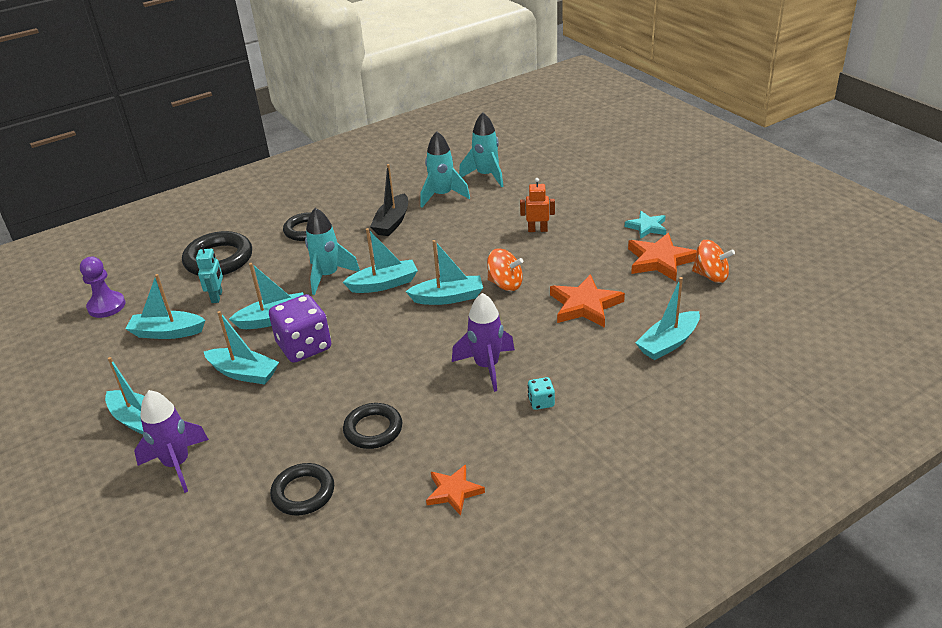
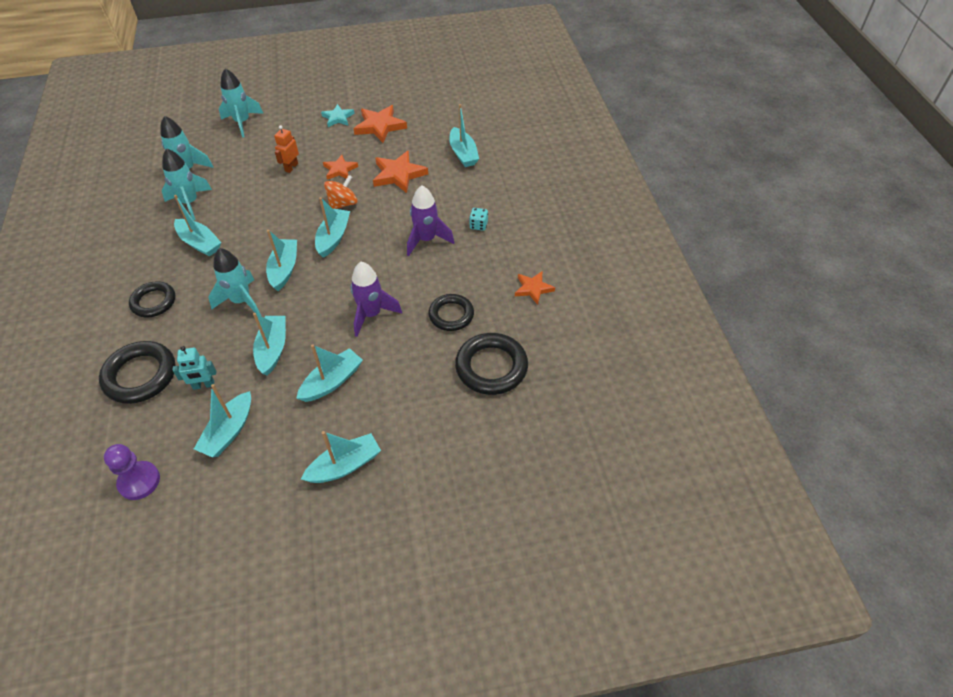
camera: 70 degrees left, 15 degrees up
(177, 464) = (416, 442): purple rocket -> purple rocket (371, 314)
(217, 297) = (203, 385): turquoise robot -> turquoise robot turned 150 degrees clockwise
(303, 493) = (491, 367): black ring -> black ring, size x1.50
(304, 346) = (327, 336): purple dice -> none
(392, 222) = (199, 243): black boat -> turquoise boat
(559, 261) = (340, 170): none -> orange star
(582, 175) = (242, 123): none -> turquoise rocket
(711, 276) = (414, 113): orange spinning top -> none

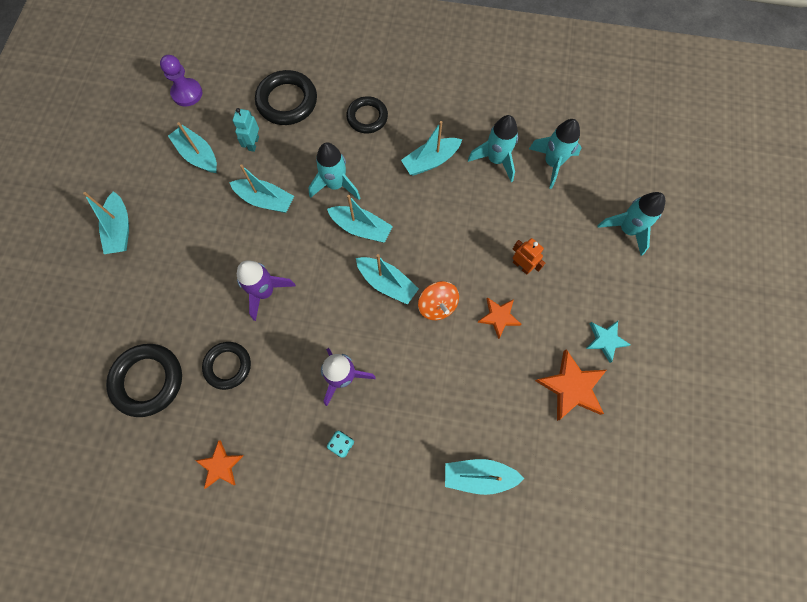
camera: 110 degrees right, 20 degrees up
(332, 381) = (205, 239): turquoise boat -> none
(398, 174) = (466, 381): orange star -> none

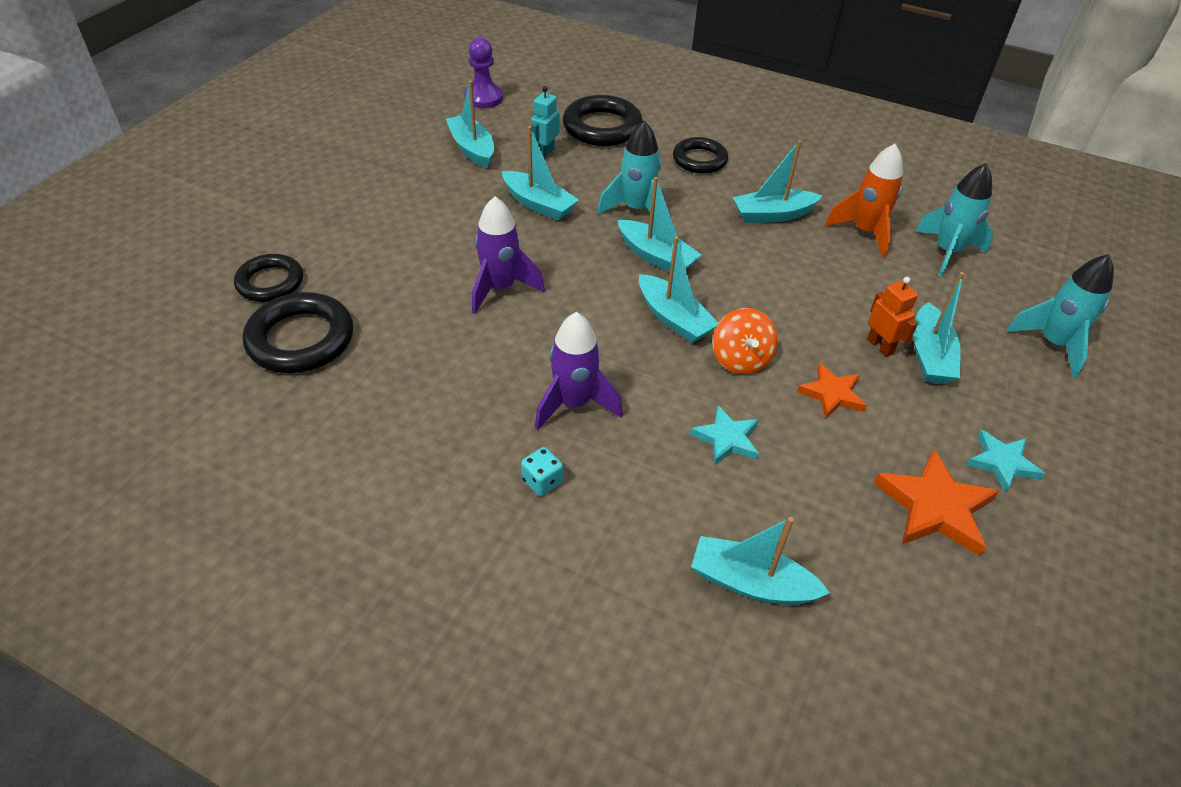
camera: 15 degrees right, 25 degrees down
(120, 229) = (344, 191): turquoise boat -> turquoise boat (929, 355)
(220, 465) = (352, 458): orange star -> none
(228, 366) = (415, 351): black ring -> black ring (270, 282)
(443, 374) = (726, 438): none -> turquoise star
(496, 160) = (865, 232): turquoise rocket -> orange rocket

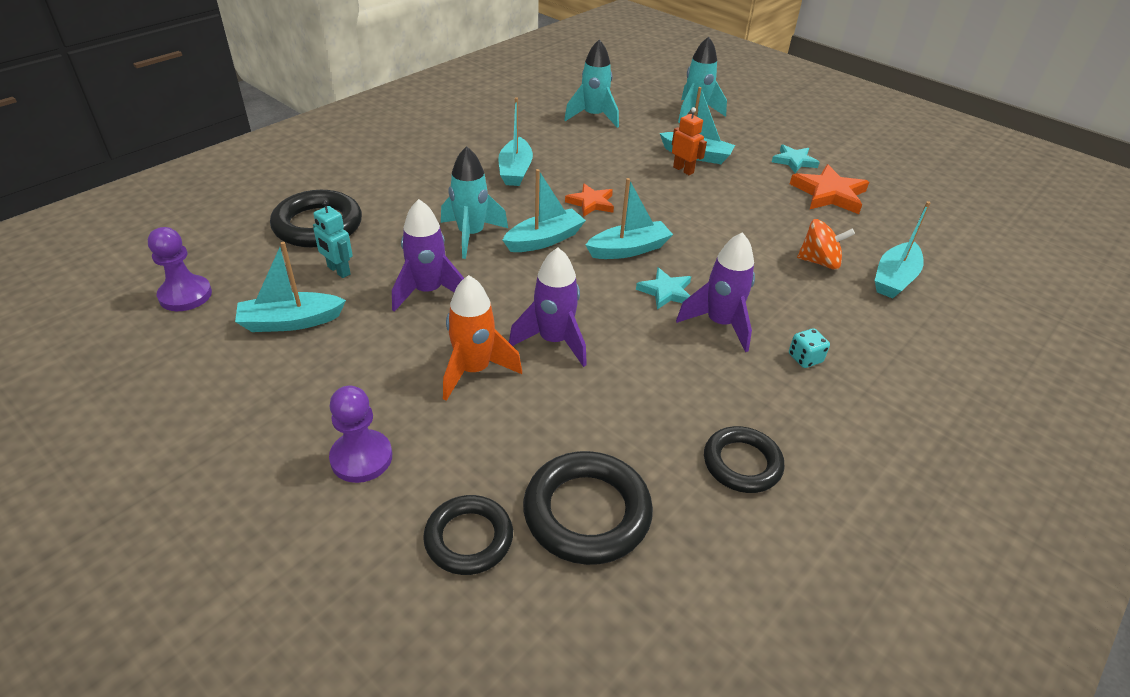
camera: 75 degrees left, 5 degrees down
(338, 217) = (361, 458): none -> purple pawn
(539, 204) = (428, 292): turquoise boat -> purple rocket
(699, 160) = (414, 184): black ring -> black ring (742, 463)
(726, 438) = (766, 257): turquoise star -> turquoise star (666, 292)
(740, 359) = (684, 230): orange spinning top -> orange spinning top (819, 262)
(832, 394) = (727, 201): orange star -> orange star (591, 203)
(865, 232) = (557, 139): orange rocket -> orange rocket (474, 370)
(880, 346) = (683, 170): orange robot -> orange robot turned 60 degrees clockwise

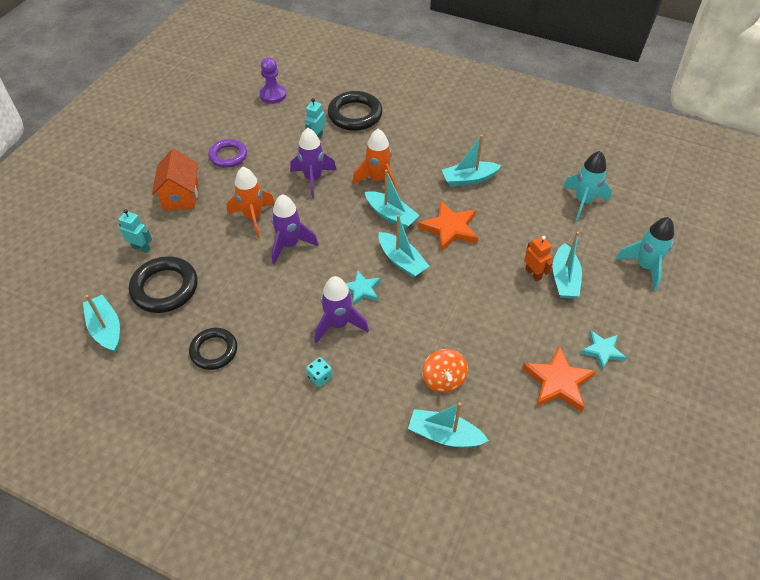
camera: 75 degrees right, 10 degrees up
(291, 322) = (267, 137): turquoise boat -> turquoise boat (106, 329)
(299, 376) = (228, 156): none -> purple ring
(361, 458) = (181, 196): purple pawn -> orange house
(469, 538) = (141, 248): black ring -> turquoise robot
(471, 235) = (378, 180): turquoise rocket -> orange rocket
(591, 203) = (450, 228): orange star -> orange star, size x1.59
(683, 170) = (533, 274): orange robot -> orange robot turned 60 degrees counterclockwise

